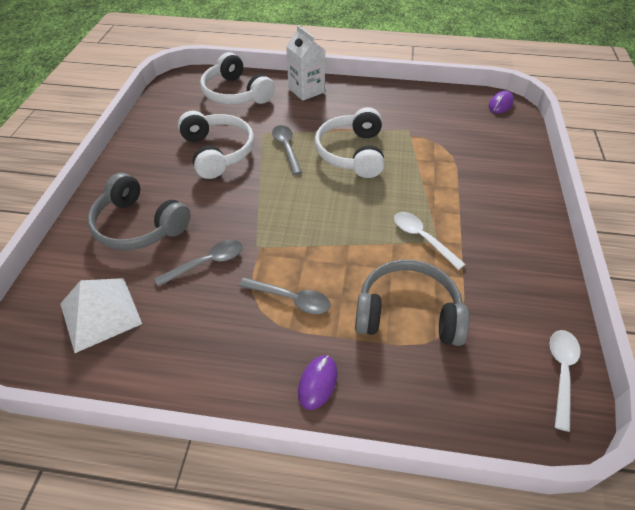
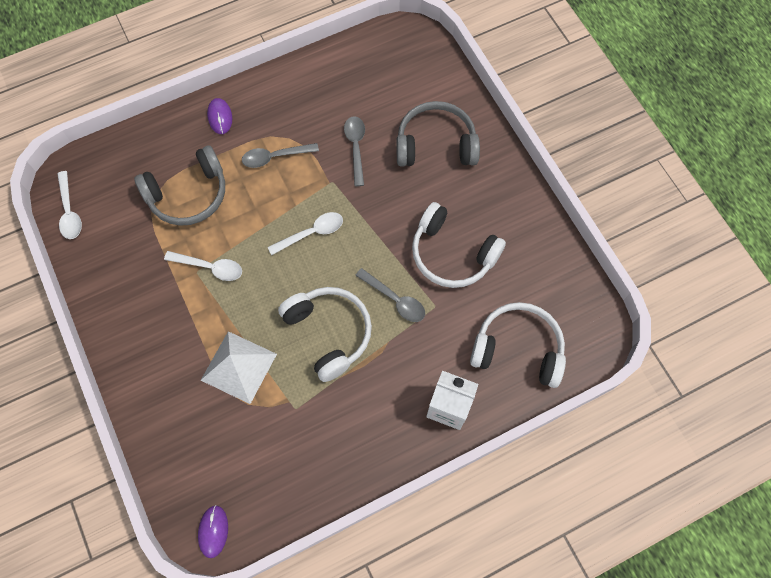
camera: 145 degrees right, 20 degrees up
(100, 313) = (388, 76): white pyramid -> white pyramid (239, 367)
(207, 263) = (356, 147): grey spoon -> grey spoon turned 150 degrees clockwise
(311, 217) = (311, 233): none -> white spoon

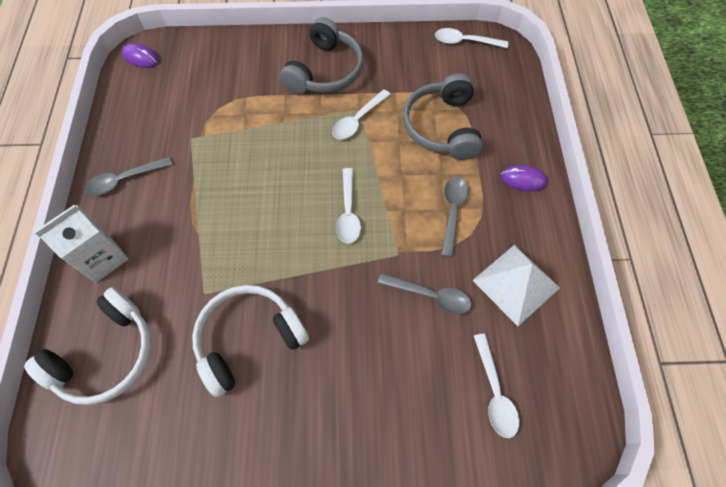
camera: 115 degrees right, 5 degrees down
(239, 367) = (253, 112): white pyramid -> white pyramid (515, 284)
(329, 333) = (239, 188): white headphones -> none
(395, 299) = (234, 258): grey spoon -> grey spoon (124, 180)
(405, 87) = (494, 392): none -> white spoon
(435, 145) = (394, 390): grey headphones -> grey headphones (325, 71)

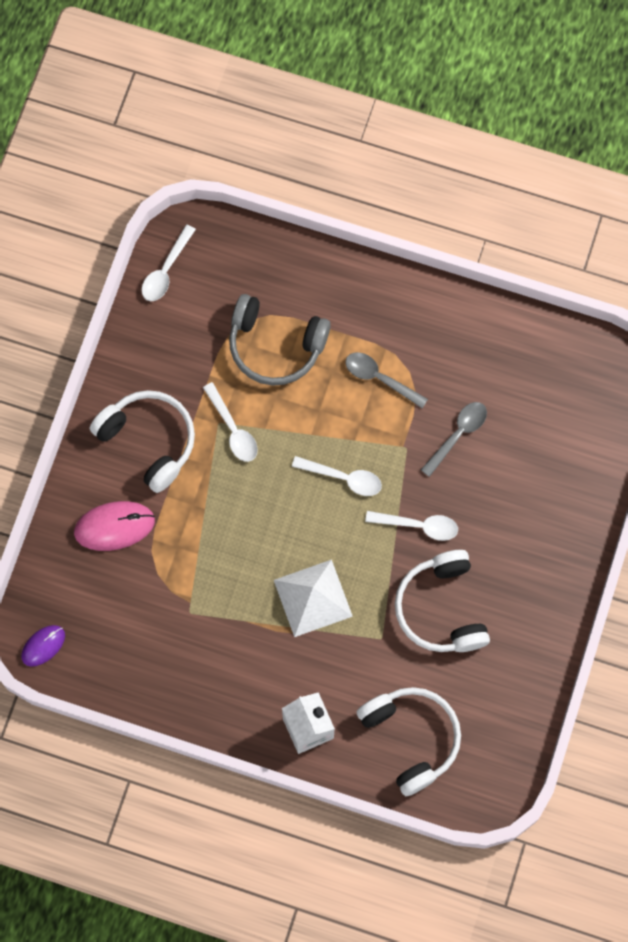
camera: 70 degrees left, 10 degrees up
(124, 180) = (219, 692): grey spoon -> none
(248, 71) = (114, 526): none -> pink mouse
(325, 71) = (148, 441): grey headphones -> white headphones
(494, 392) = (560, 417): white spoon -> white spoon (418, 525)
(515, 284) = (473, 355): white pyramid -> white pyramid (313, 598)
(523, 179) = (369, 295): purple mouse -> none

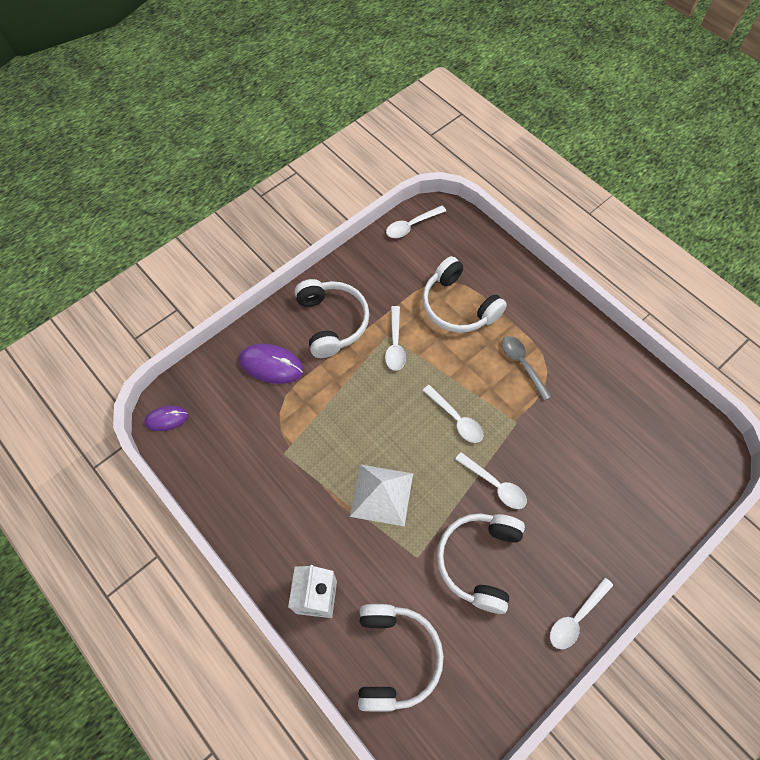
camera: 30 degrees right, 10 degrees down
(114, 526) = (271, 365): pink mouse -> purple mouse
(275, 345) = (458, 306): grey headphones -> white headphones
(458, 435) = (562, 434): grey spoon -> none
(556, 610) = (576, 618): none -> white spoon

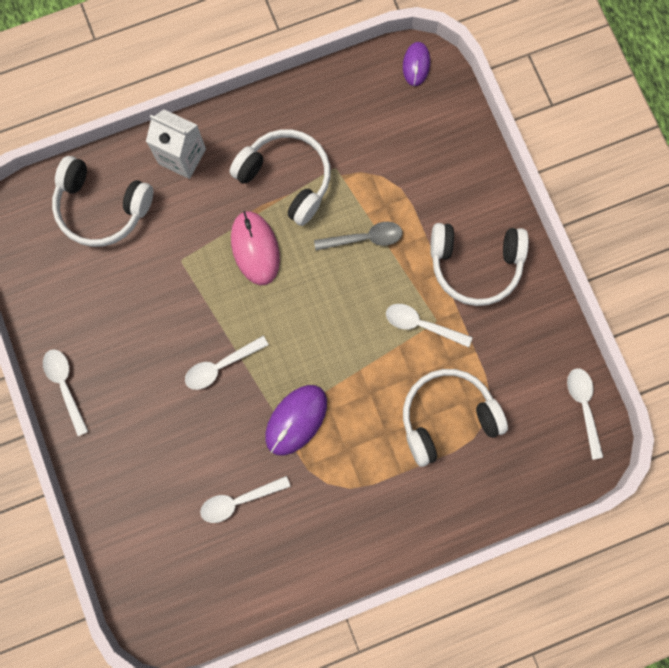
camera: 110 degrees right, 15 degrees up
(271, 365) = (442, 184): purple mouse -> purple mouse (296, 420)
(381, 494) = (255, 249): white pyramid -> pink mouse
(456, 419) = (307, 356): white spoon -> white spoon (239, 500)
(479, 561) = (153, 318): white headphones -> white headphones (286, 179)
(522, 364) = (345, 458): grey spoon -> grey spoon (364, 238)

